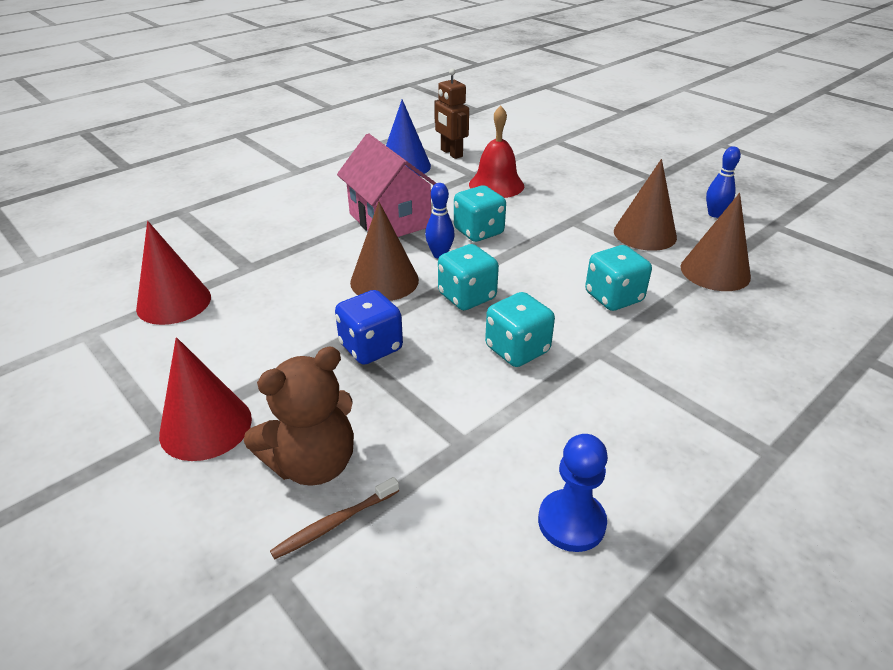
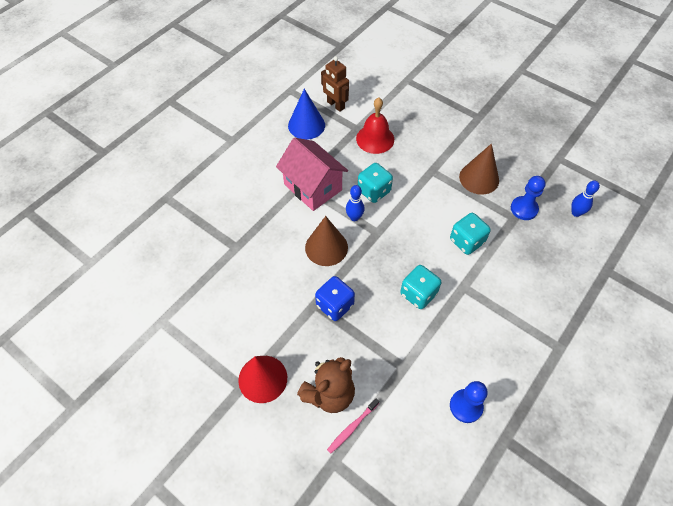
camera: 10 degrees left, 20 degrees up
(174, 302) = (202, 286): red cone -> none
(334, 523) = (352, 427): brown toothbrush -> pink toothbrush
(467, 297) = (380, 254): turquoise dice -> none
(714, 214) = (521, 151): blue bowling pin -> blue bowling pin (576, 213)
(715, 271) = (524, 209): brown cone -> blue pawn

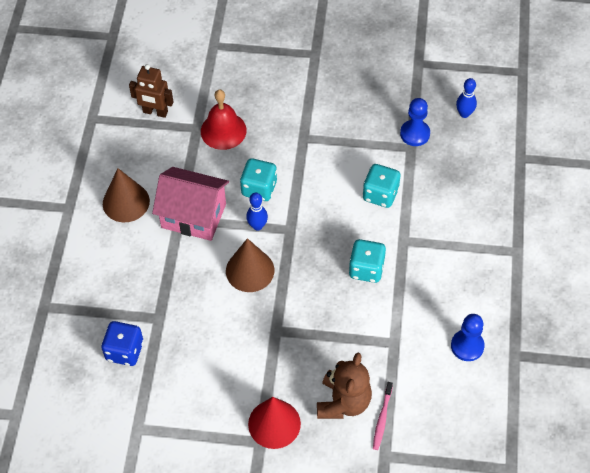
camera: 30 degrees left, 0 degrees up
(306, 125) = (139, 150): blue cone -> none
(335, 305) = (296, 321): blue dice -> blue dice (124, 351)
(479, 178) = (354, 123): brown cone -> brown cone (126, 202)

